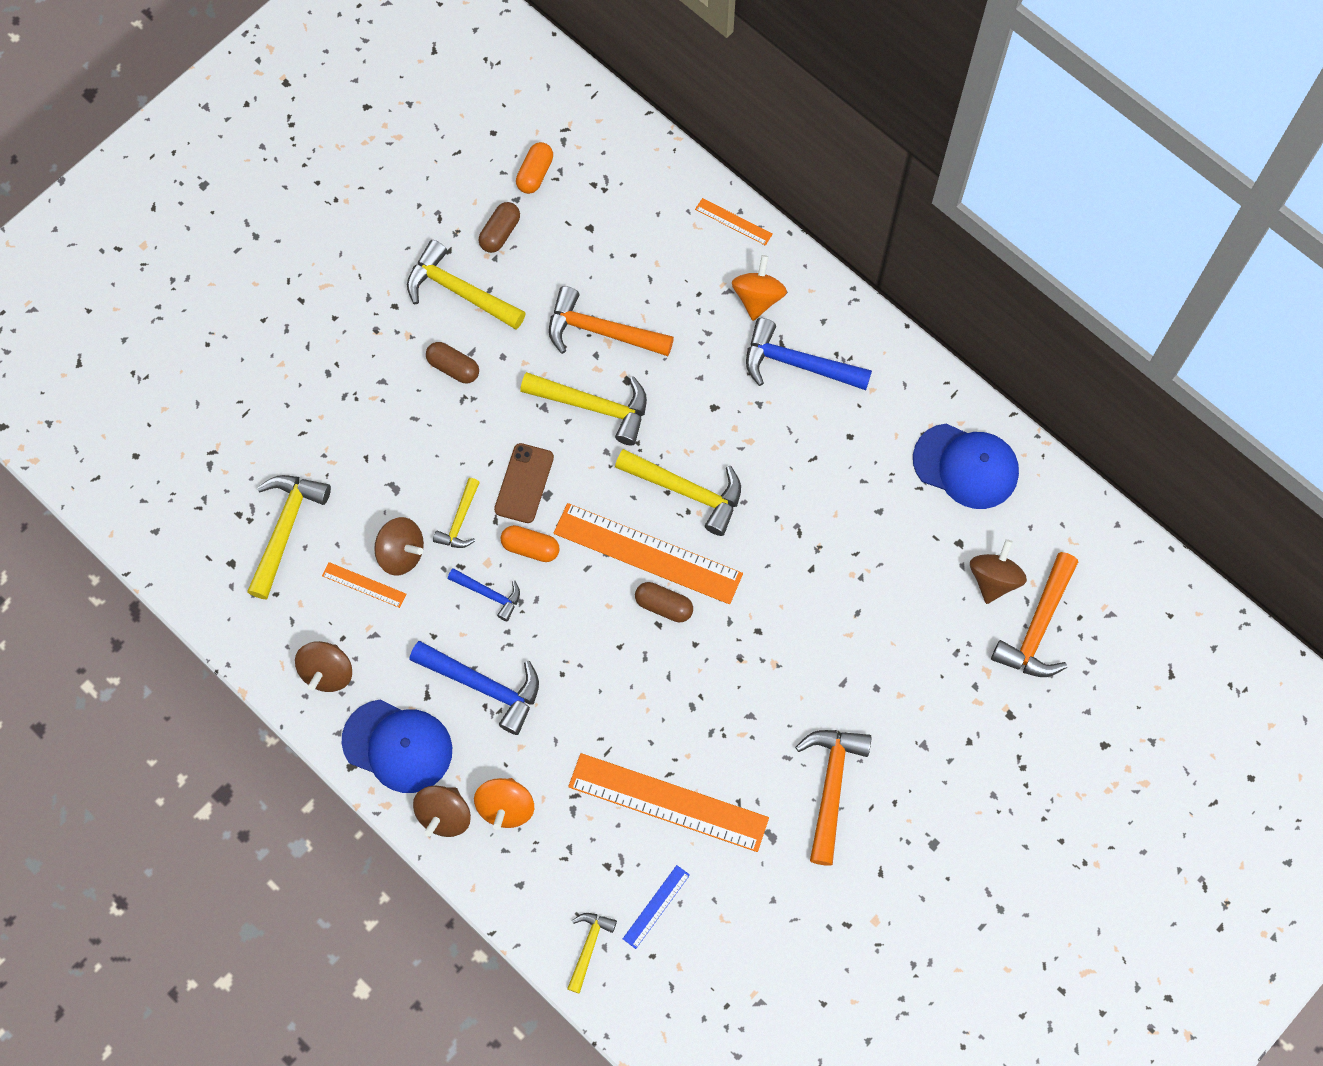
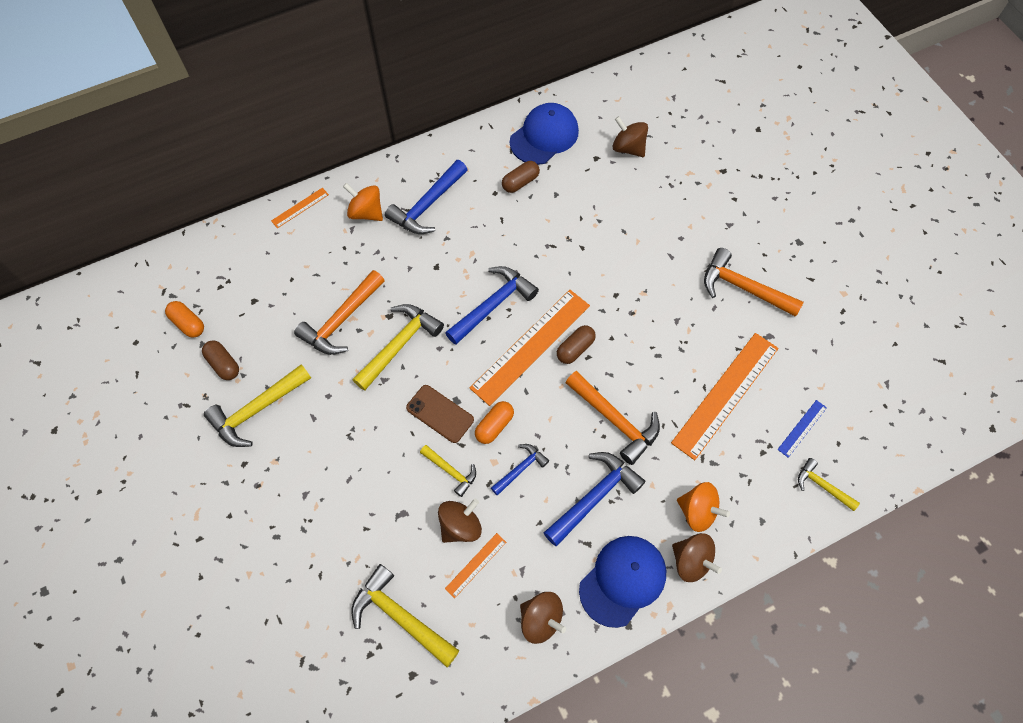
camera: 70 degrees left, 5 degrees down
(453, 367) = (320, 435): brown capsule -> brown capsule (520, 182)
(656, 906) = (802, 428): blue ruler -> blue ruler turned 75 degrees clockwise
(687, 491) = (493, 304): yellow hammer -> blue hammer
(1037, 627) = (669, 136): orange hammer -> orange hammer (615, 421)

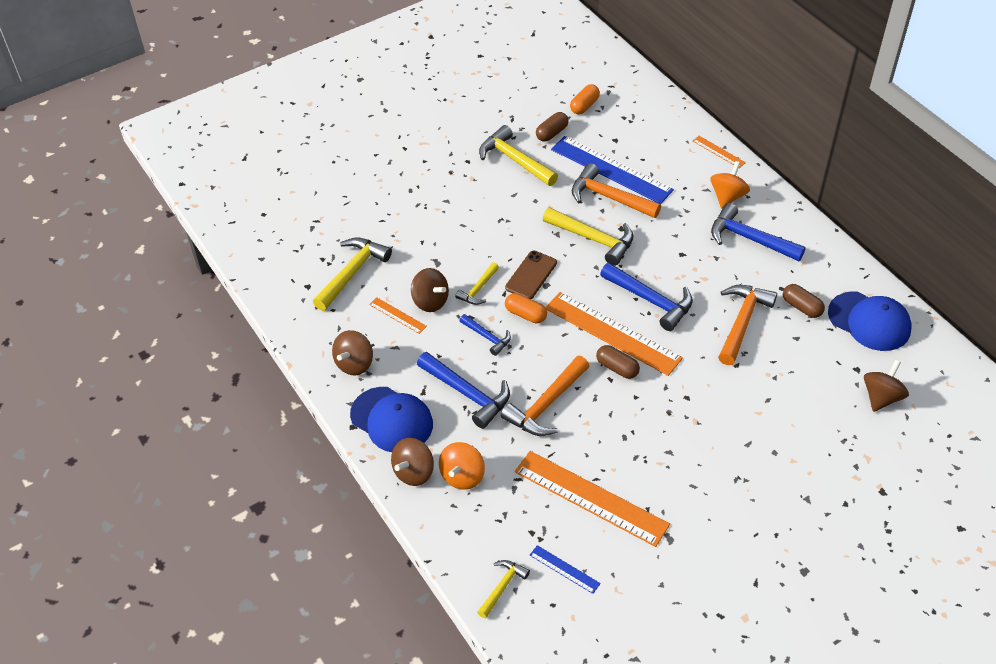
camera: 85 degrees right, 15 degrees down
(299, 312) = (611, 169): none -> blue ruler
(742, 287) = (725, 512): orange hammer -> orange hammer (742, 322)

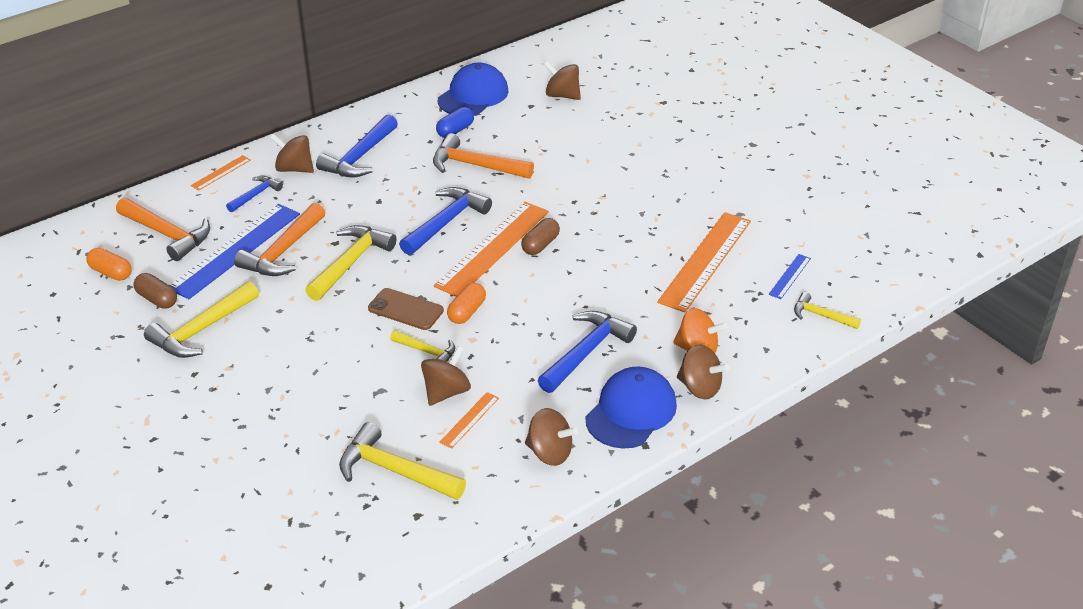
camera: 95 degrees left, 10 degrees down
(487, 337) = (502, 340): blue hammer -> blue hammer (256, 195)
(546, 405) = (595, 293): orange hammer -> orange hammer (167, 234)
(727, 196) = (294, 169): orange spinning top -> brown spinning top
(801, 307) = (455, 130): brown capsule -> blue capsule

